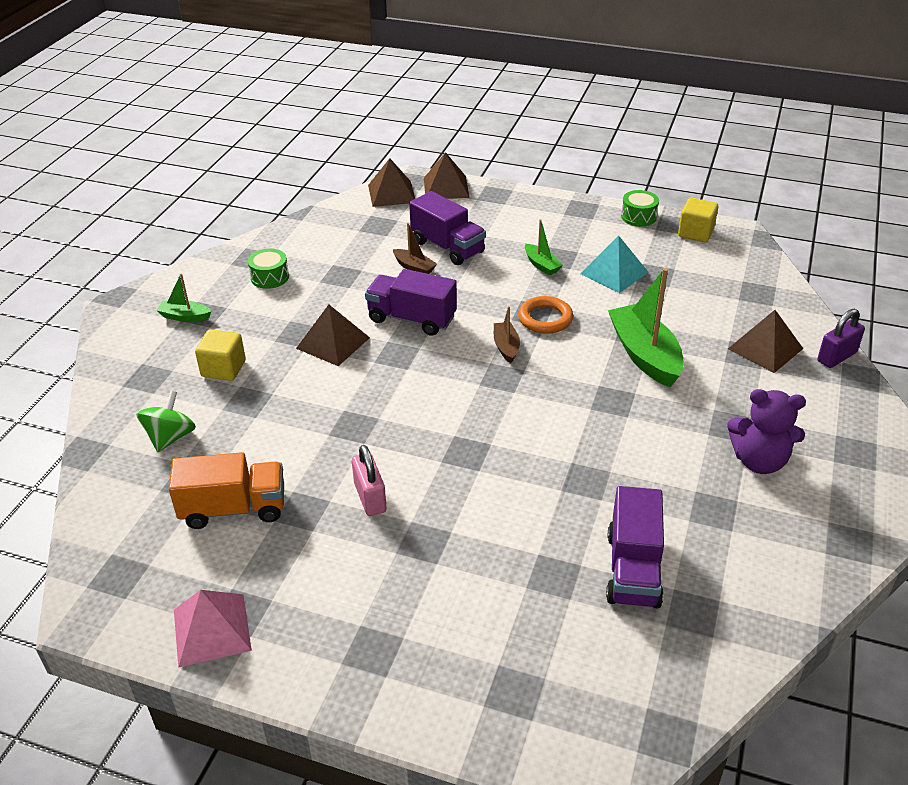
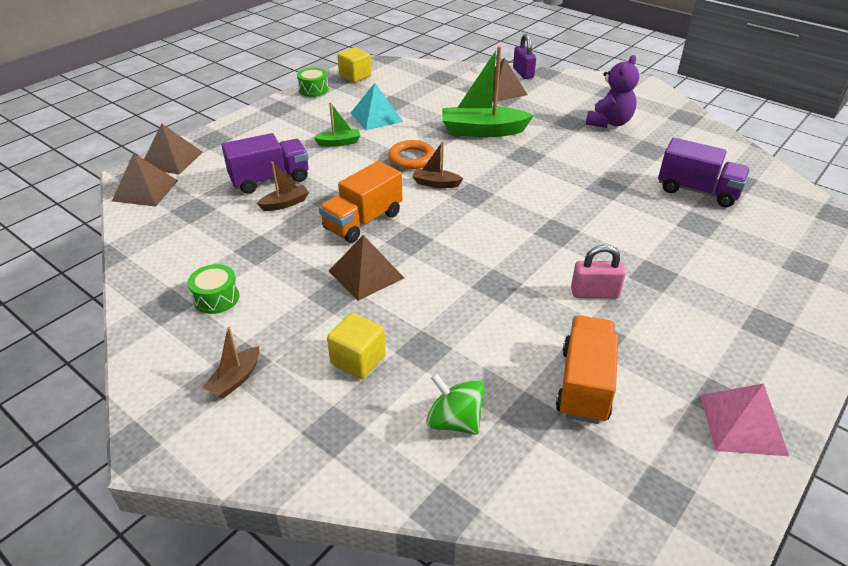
camera: 70 degrees left, 0 degrees up
(185, 317) = (235, 379): green boat -> brown boat
(412, 319) = (363, 221): purple truck -> orange truck

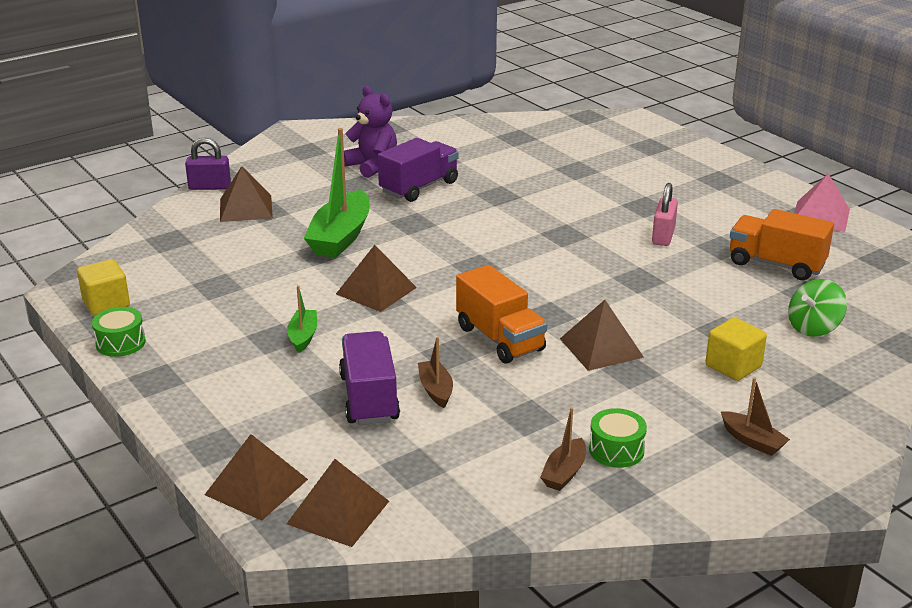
camera: 75 degrees left, 10 degrees down
(376, 117) = (250, 301): turquoise pyramid -> none
(411, 158) = (376, 290): orange ring -> brown pyramid
(436, 183) = (443, 283): brown boat -> brown boat (564, 473)
(697, 191) = (526, 157): purple truck -> purple truck (419, 187)

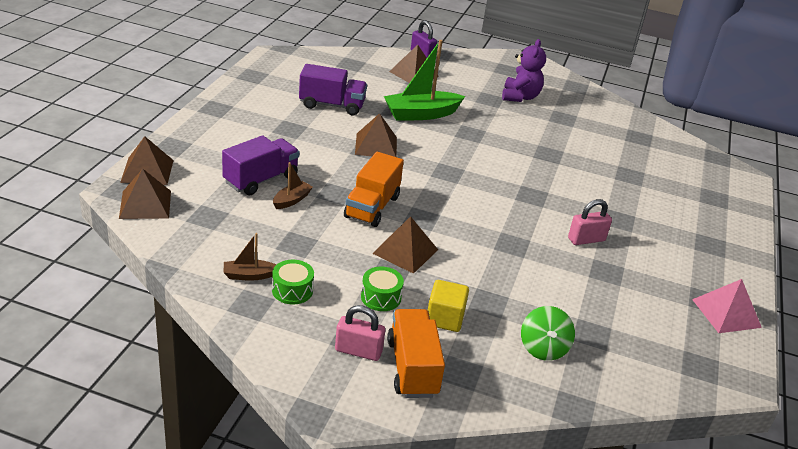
camera: 50 degrees right, 5 degrees up
(106, 304) = (269, 69): yellow cube -> none
(120, 343) = (237, 86): green drum -> green drum (381, 297)
(303, 336) = (300, 137): green boat -> none
(419, 187) = (516, 121): purple truck -> purple truck (332, 105)
(752, 441) = (358, 351): brown boat -> pink padlock
(776, 264) = (615, 306): orange truck -> orange truck (412, 368)
(813, 328) = (543, 348): green spinning top -> green spinning top turned 105 degrees counterclockwise

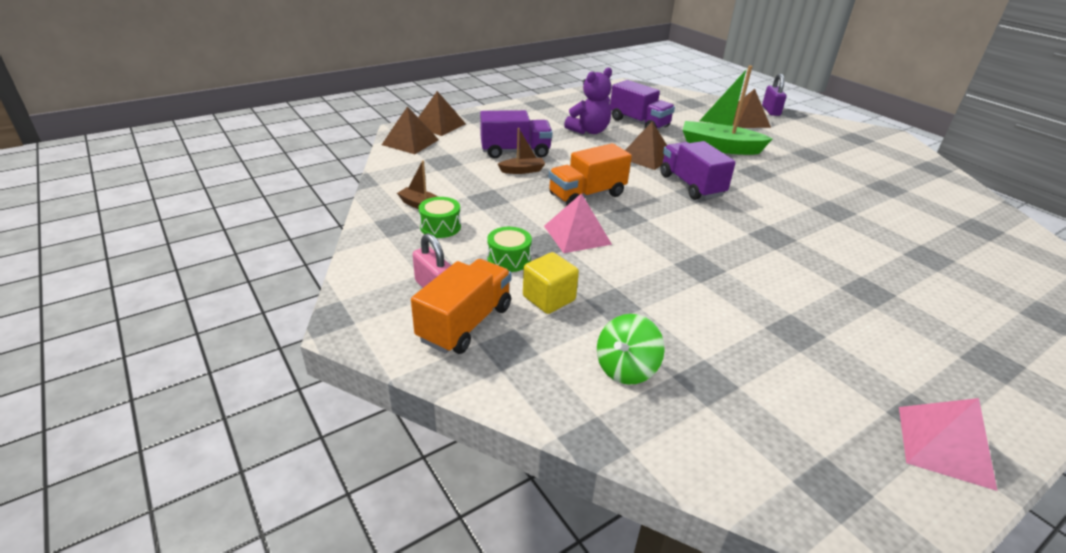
camera: 40 degrees right, 0 degrees up
(405, 251) = (577, 235): brown pyramid -> pink pyramid
(438, 165) = (691, 185): none -> purple truck
(520, 97) = (849, 160): purple teddy bear -> purple teddy bear (589, 131)
(586, 239) = (800, 293): pink padlock -> none

